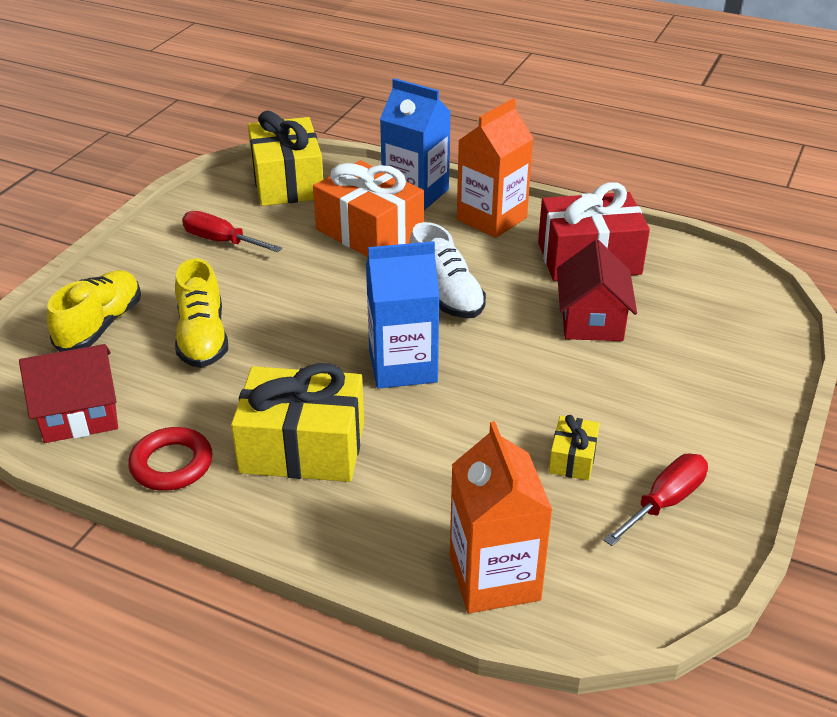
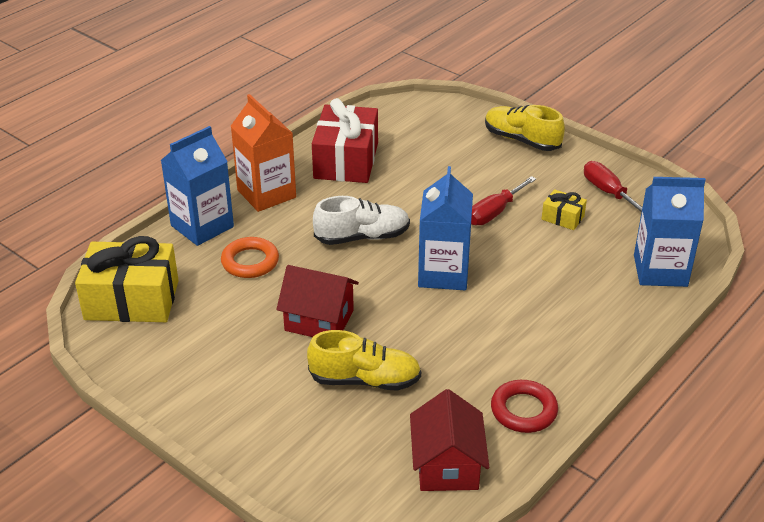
camera: 75 degrees left, 0 degrees up
(100, 325) = (318, 448): yellow shoe -> yellow shoe (521, 140)
(221, 241) = (215, 355): red screwdriver -> red screwdriver (494, 212)
(302, 447) = (522, 337): yellow gift -> none
(369, 232) = (250, 262): orange gift -> orange ring
(494, 577) = (660, 270): orange carton -> blue carton
(591, 320) = (422, 177): red house -> red house (319, 320)

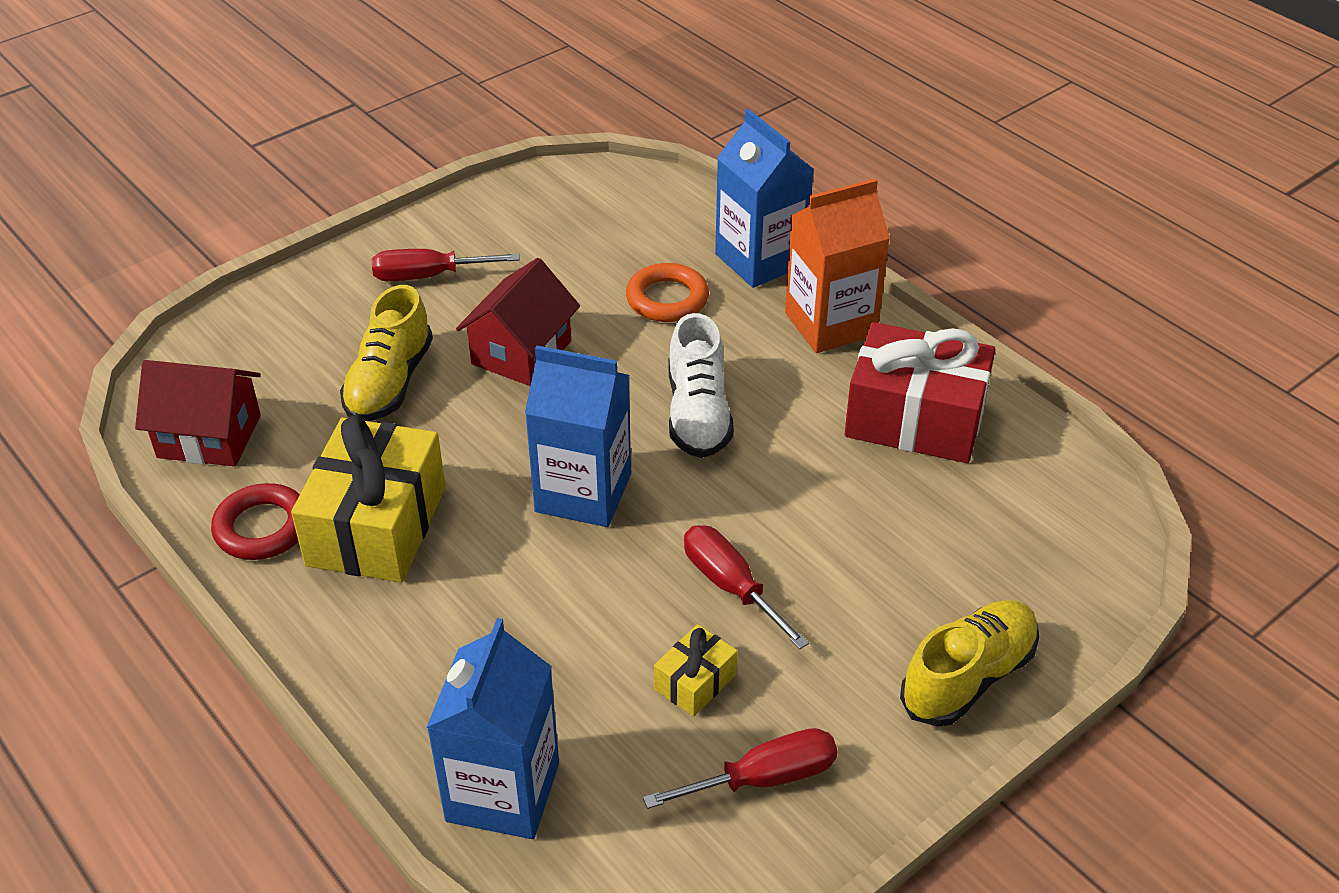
camera: 100 degrees right, 5 degrees up
(132, 300) = (617, 200): yellow gift -> yellow gift (377, 525)
(237, 385) = (428, 276): none -> red screwdriver

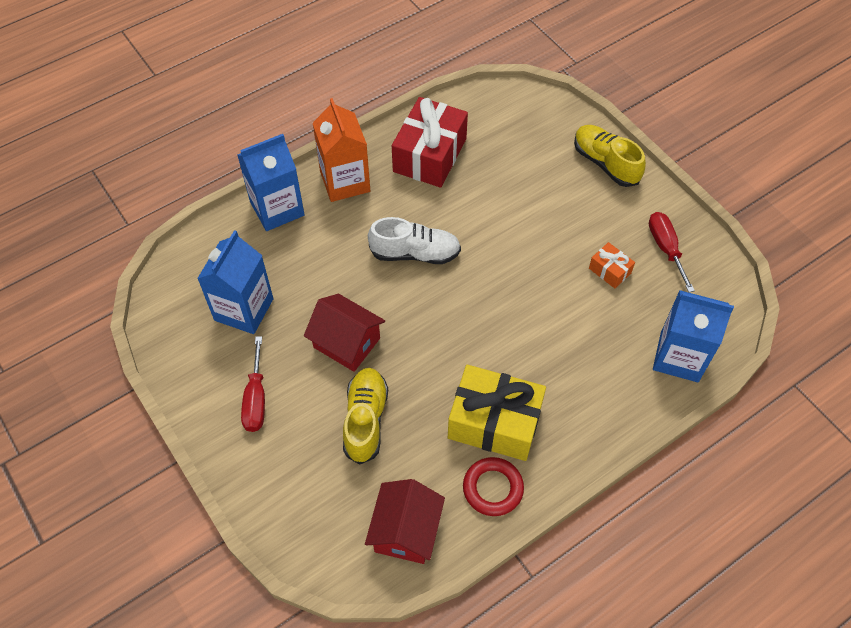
camera: 85 degrees left, 15 degrees up
(389, 383) = (365, 420): yellow shoe -> yellow shoe turned 105 degrees counterclockwise
(583, 493) = (474, 313): blue carton -> blue carton (244, 309)
(667, 299) = (307, 260): orange ring -> none
(695, 682) = (610, 270): yellow gift -> orange gift
(731, 586) = (547, 250): red screwdriver -> none

